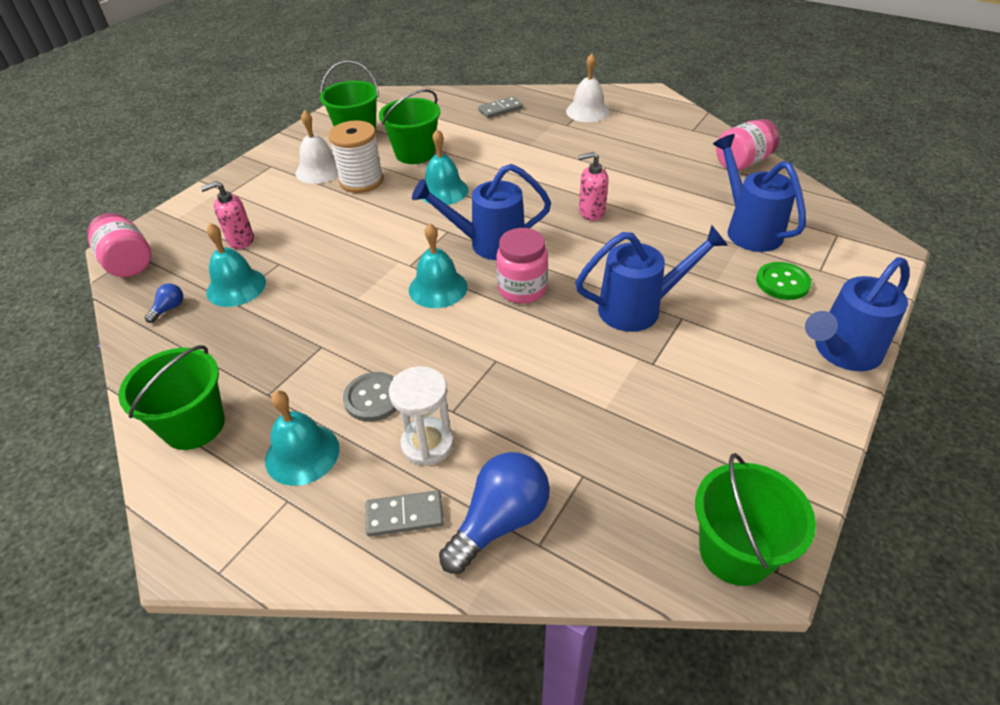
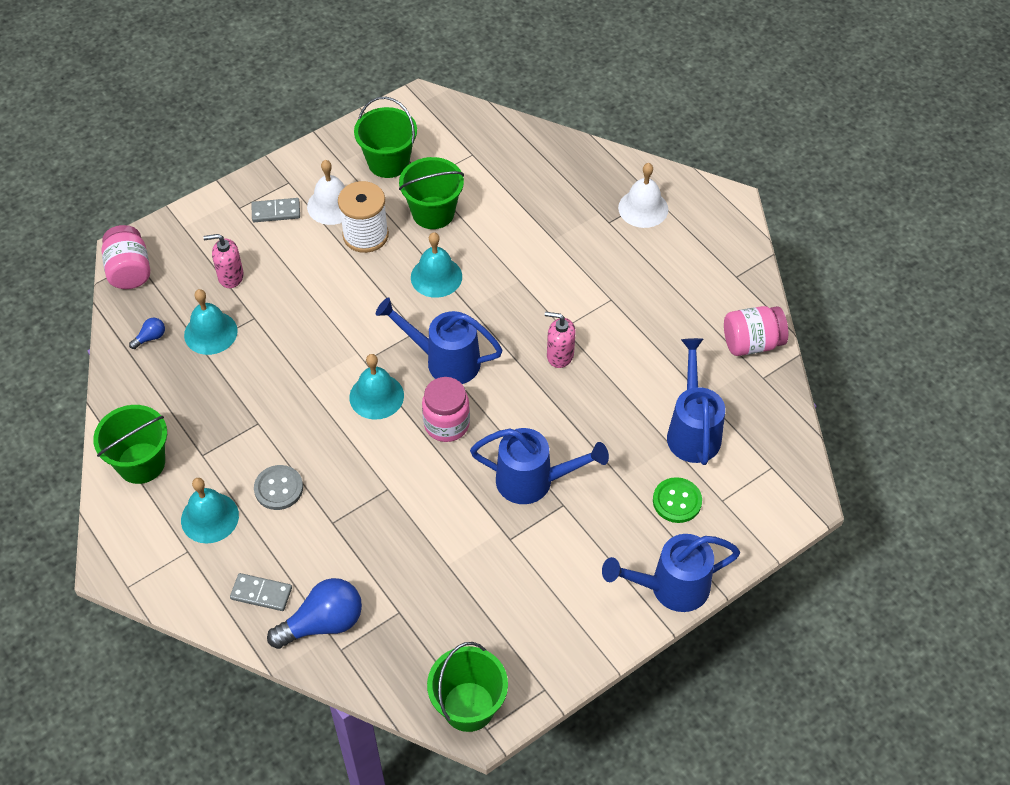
camera: 20 degrees right, 10 degrees up
(427, 444) = (301, 544): white hourglass -> none
(500, 109) = (552, 173): grey domino -> grey domino (276, 212)

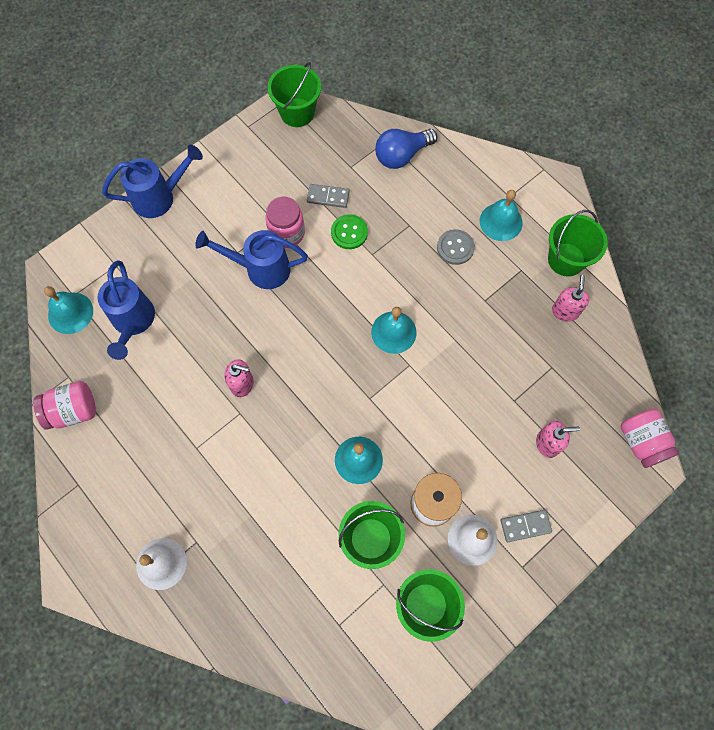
camera: 175 degrees right, 15 degrees up
(150, 337) = (598, 372): blue light bulb -> none
(164, 403) = (565, 311): none -> pink soap dispenser
(210, 333) = (548, 382): turquoise bell -> turquoise bell (70, 313)
(261, 593) = (449, 171): grey domino -> grey domino (328, 197)
(445, 361) = (340, 370): blue watering can -> none
(446, 424) = (333, 311): pink jar -> pink jar (287, 233)
(677, 501) = (150, 261): green button -> green button (349, 232)

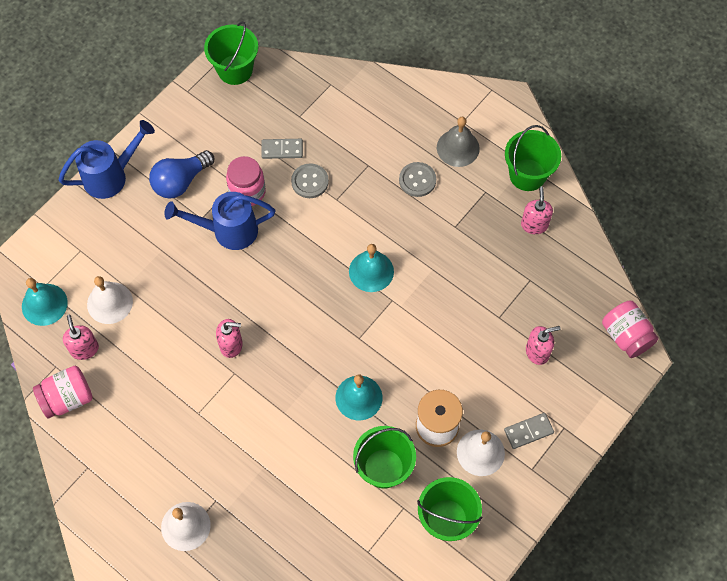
camera: 10 degrees left, 5 degrees down
(99, 364) = (84, 349): none -> pink soap dispenser
(133, 321) = (110, 302): blue watering can -> white bell
(349, 232) = (310, 181): green button -> grey button
(402, 155) = (348, 97): blue light bulb -> blue light bulb (181, 181)
(501, 221) = (458, 148): turquoise bell -> grey bell

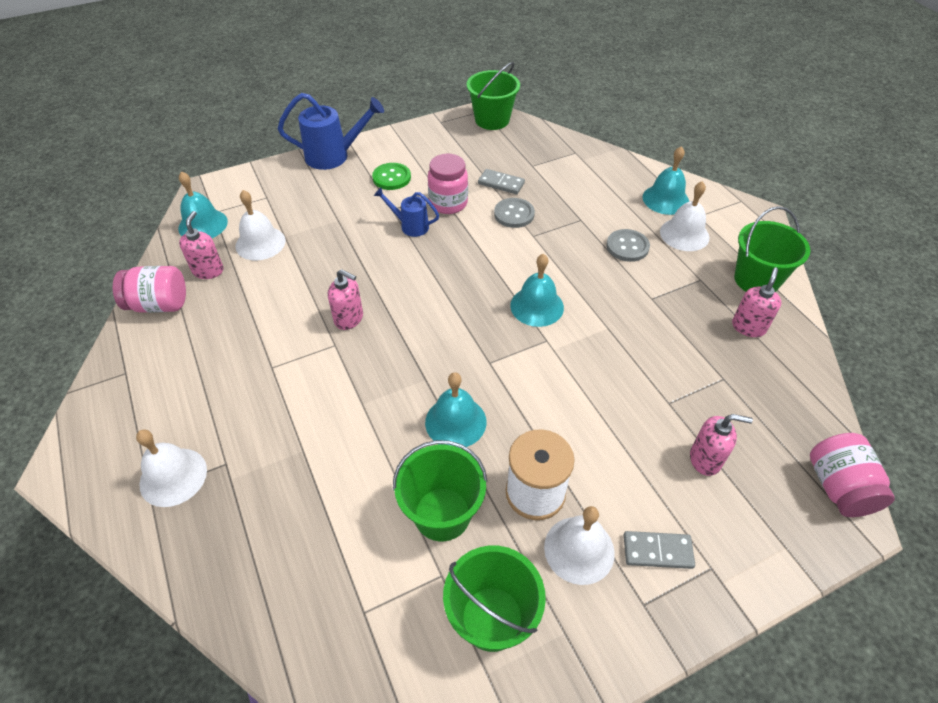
camera: 25 degrees right, 15 degrees down
(181, 181) = (391, 178): blue light bulb -> green button
(228, 231) = (410, 226): blue watering can -> blue watering can, size x0.59
(429, 113) = (665, 199): none -> turquoise bell
(458, 148) = (684, 234): grey bell -> white bell

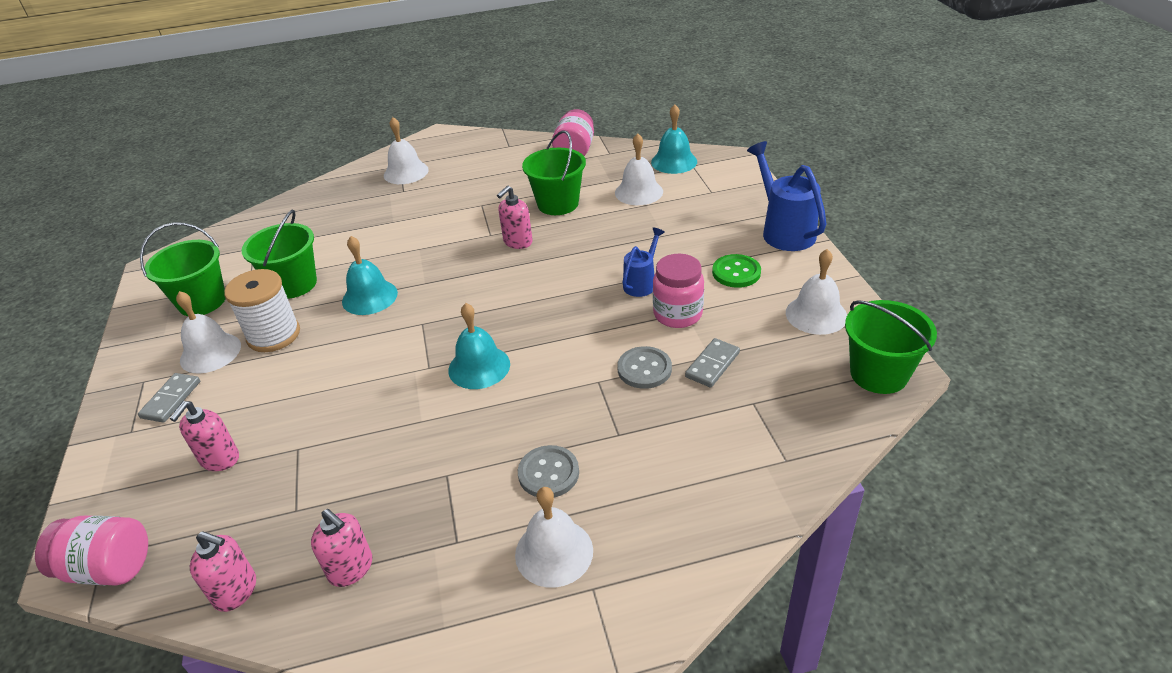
camera: 105 degrees right, 10 degrees down
(208, 270) = (608, 169): pink soap dispenser -> pink soap dispenser (236, 591)
(333, 156) = (784, 231): blue watering can -> blue watering can turned 150 degrees clockwise
(438, 142) = (816, 314): none -> white bell
(665, 199) = (643, 553): turquoise bell -> none
(756, 280) = (426, 617): green bucket -> green bucket (558, 204)

